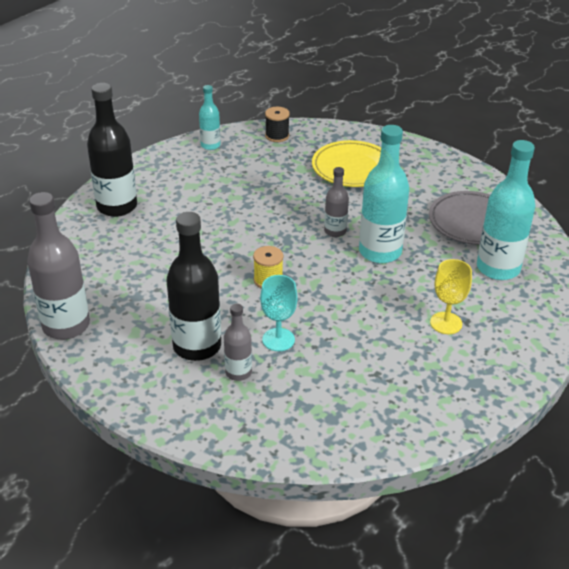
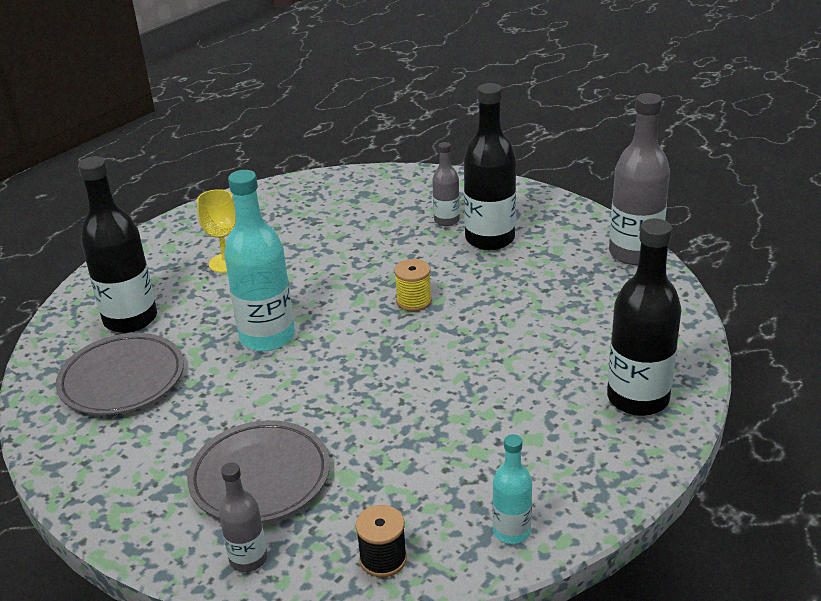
camera: 175 degrees left, 5 degrees down
(278, 339) = (406, 246): turquoise goblet -> none
(335, 231) = (318, 364): grey bottle -> grey bottle (248, 559)
(352, 168) = (260, 477): yellow plate -> grey plate
(498, 268) = (130, 319): turquoise bottle -> black bottle

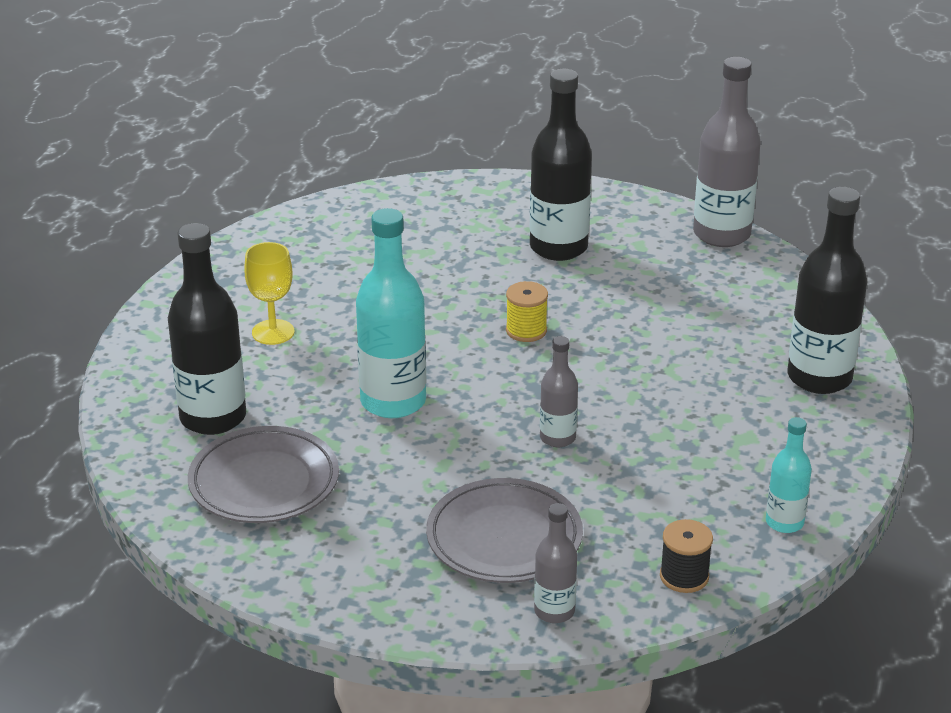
camera: 25 degrees left, 0 degrees up
(446, 220) = (495, 235): grey bottle -> grey bottle (557, 438)

